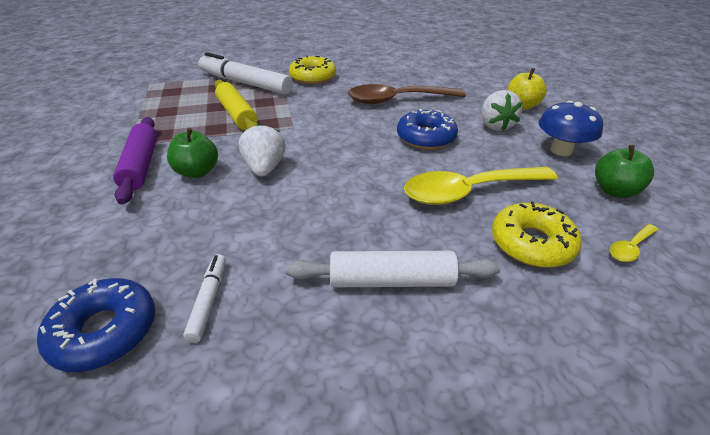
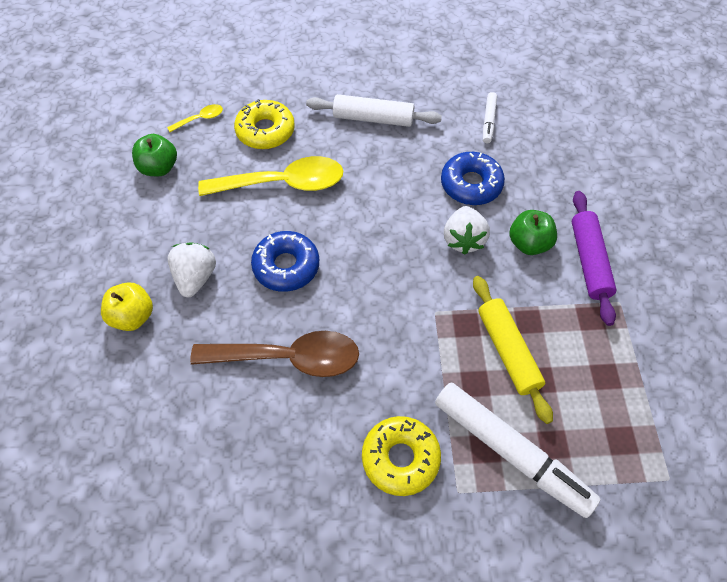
camera: 170 degrees left, 20 degrees up
(105, 331) = (544, 111): blue donut -> blue donut (471, 184)
(561, 150) = (158, 224): blue mushroom -> none

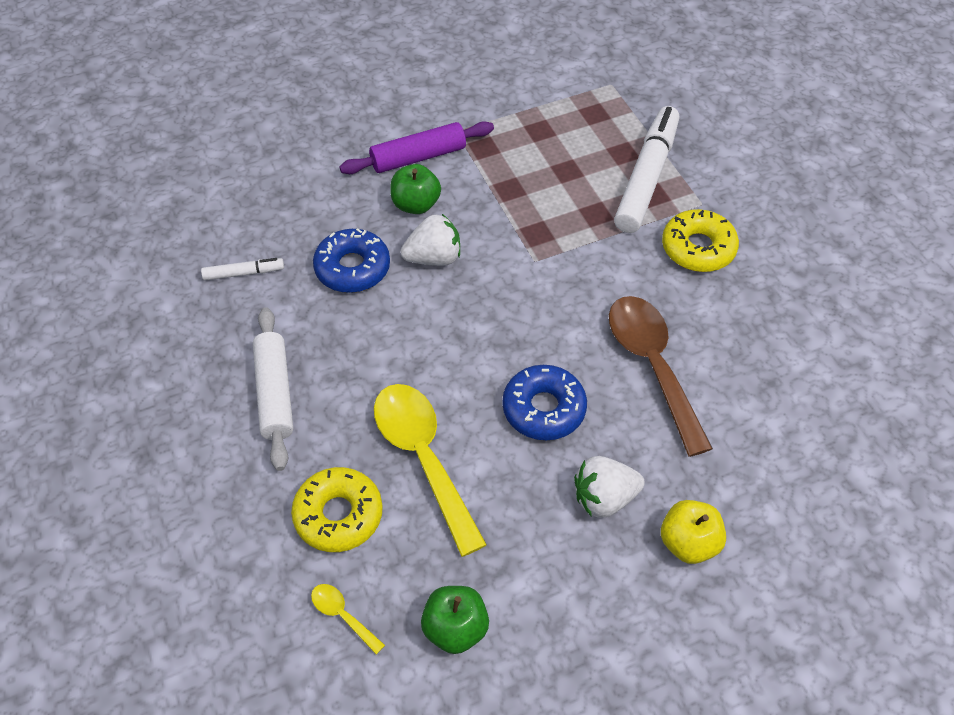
camera: 110 degrees left, 5 degrees down
(508, 351) = (550, 197): yellow rolling pin -> none

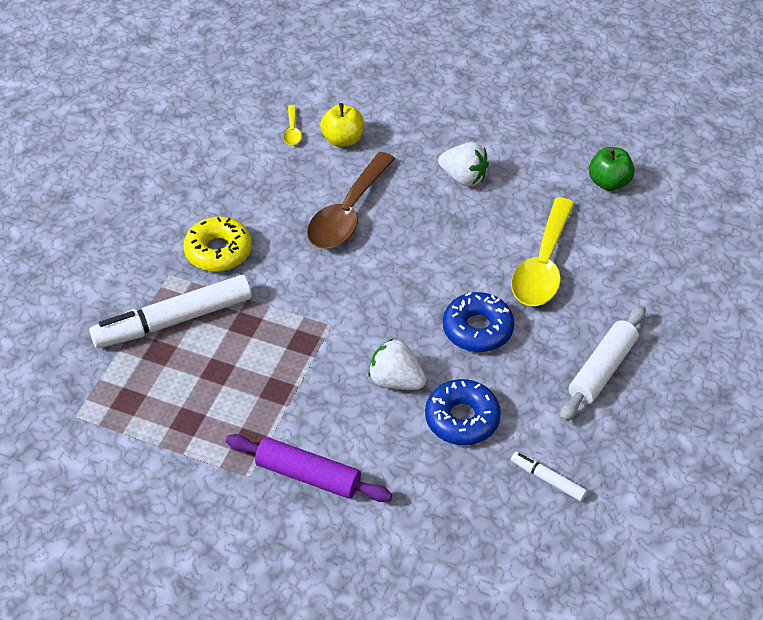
camera: 135 degrees left, 5 degrees down
(338, 515) = (624, 273): yellow donut -> none
(342, 615) = (665, 227): yellow spoon -> yellow spoon (292, 131)
(416, 204) = (359, 434): green apple -> none
(544, 409) = (441, 238): blue donut -> blue donut (477, 329)
(688, 543) = (446, 133): yellow apple -> yellow apple (343, 140)

